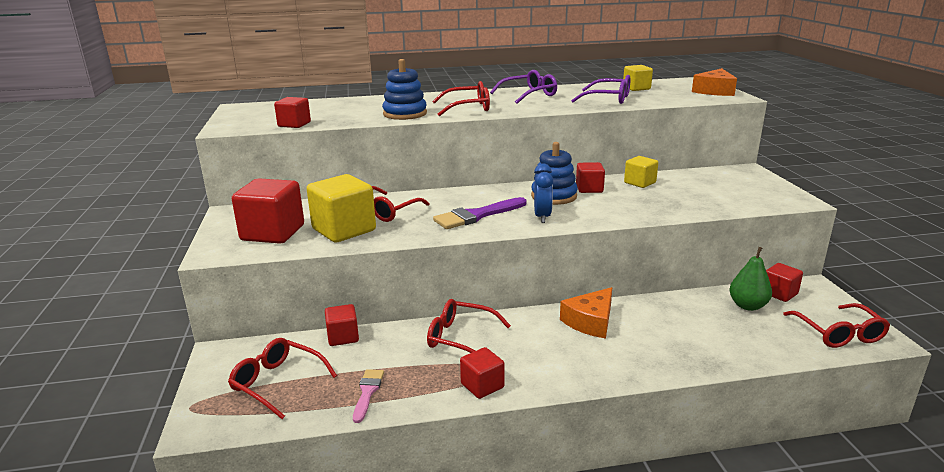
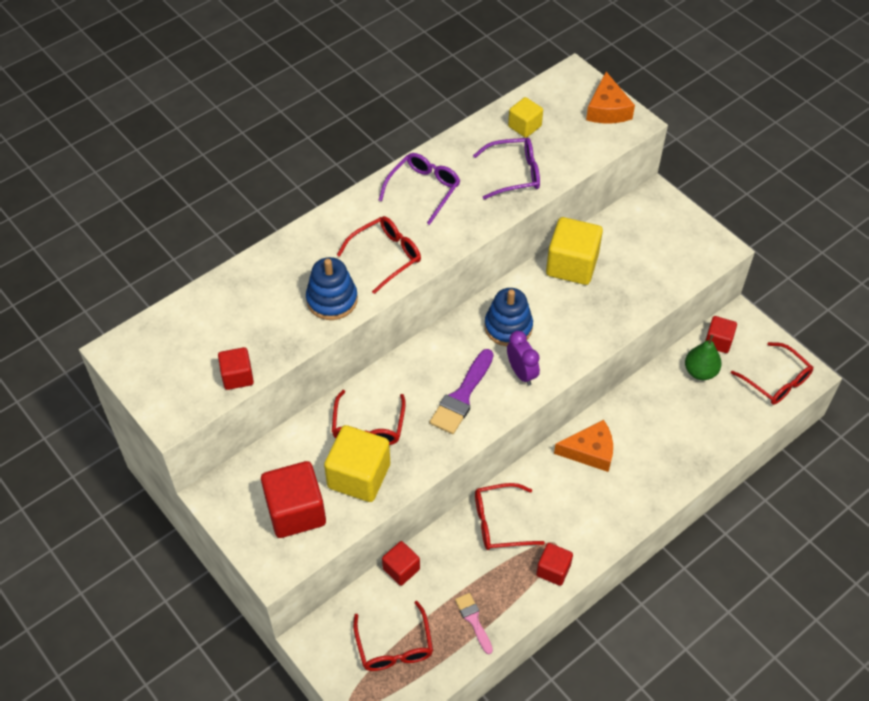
camera: 30 degrees left, 30 degrees up
(277, 383) = (394, 646): red glasses -> red glasses turned 105 degrees counterclockwise
(542, 217) = (521, 373): blue clock -> purple clock
(589, 189) = (532, 297): red cube -> none
(590, 321) = (590, 451): orange cheese -> orange cheese turned 105 degrees counterclockwise
(640, 183) = (572, 265): yellow cube -> yellow cube, size x1.77

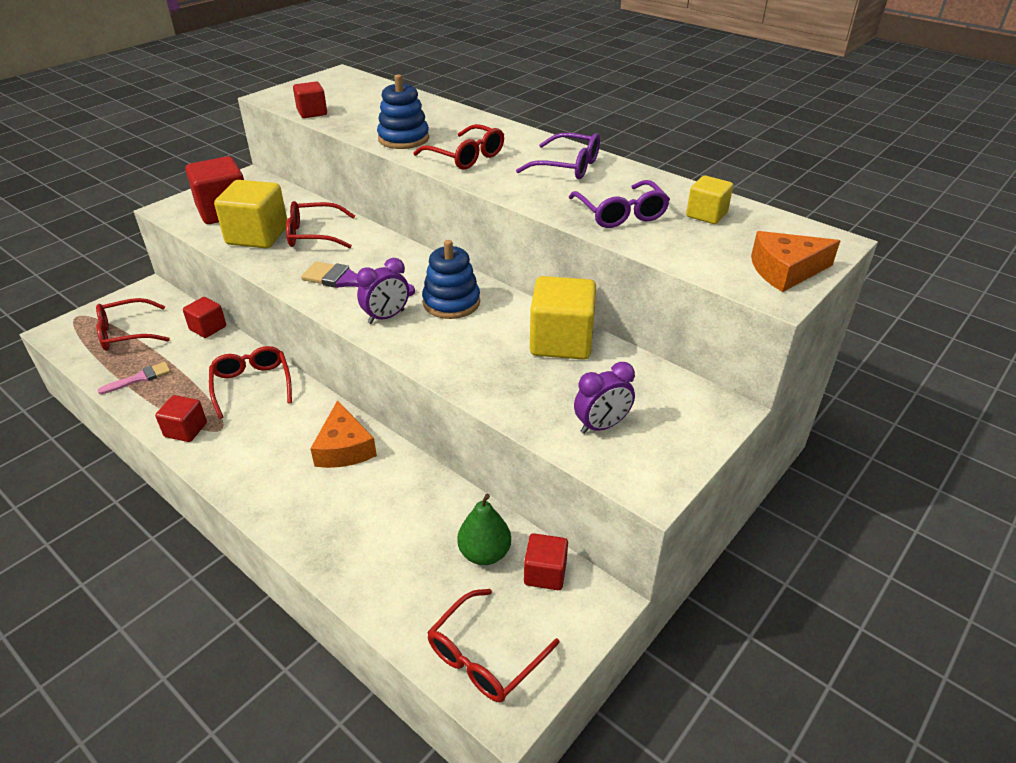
camera: 80 degrees right, 15 degrees down
(666, 261) = (601, 426): none -> purple clock

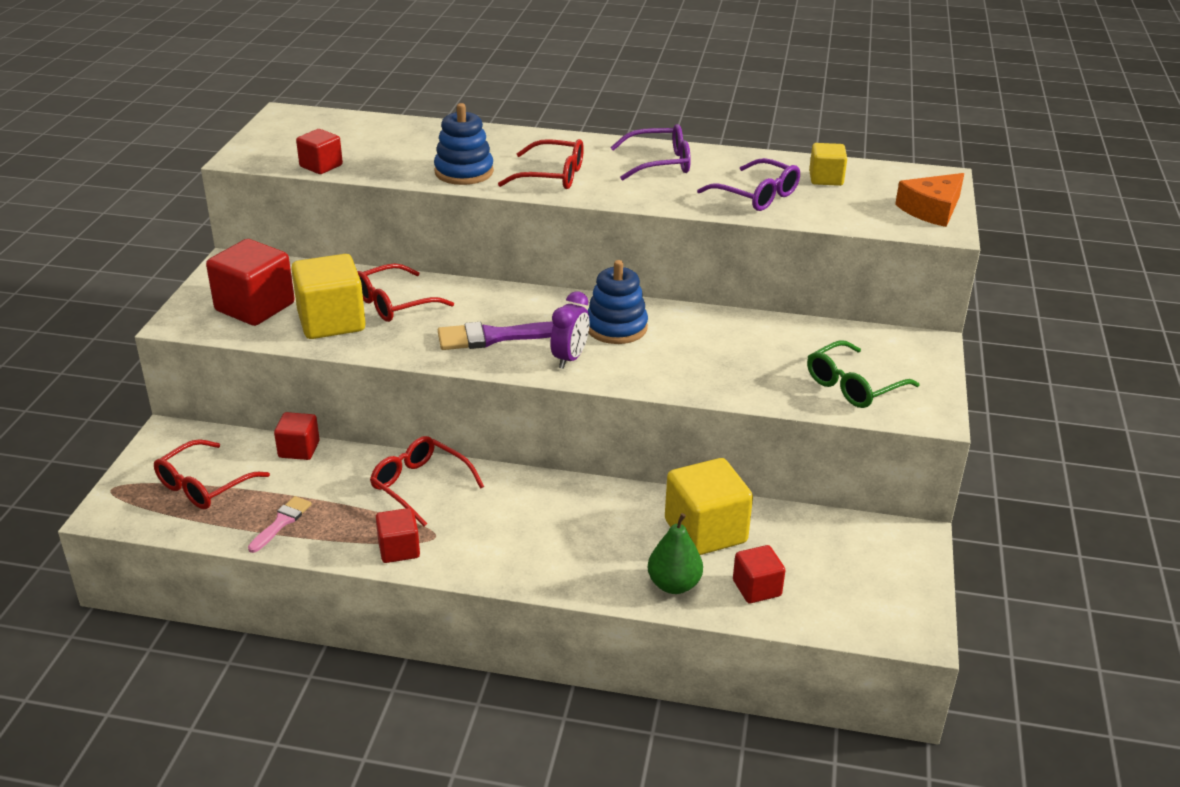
camera: 30 degrees left, 5 degrees down
(344, 448) = (582, 506): orange cheese -> none
(484, 553) = (795, 540): green pear -> green pear (674, 585)
(484, 657) = (869, 609): red glasses -> none
(545, 573) = (857, 535): red cube -> red cube (756, 588)
(561, 341) = (751, 331): yellow cube -> yellow cube (705, 531)
(601, 426) = (853, 386): purple clock -> green glasses

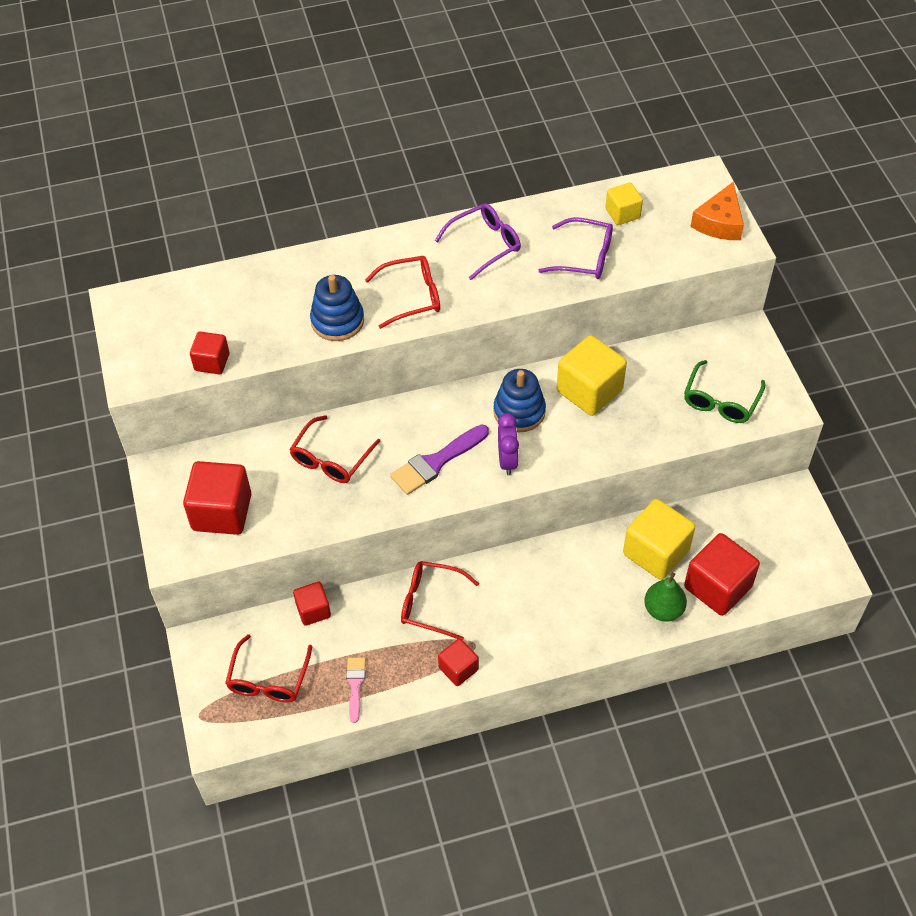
camera: 25 degrees left, 20 degrees up
(331, 322) = (297, 501): yellow cube -> yellow cube (589, 391)
(756, 588) = (717, 587): red cube -> red cube, size x1.77

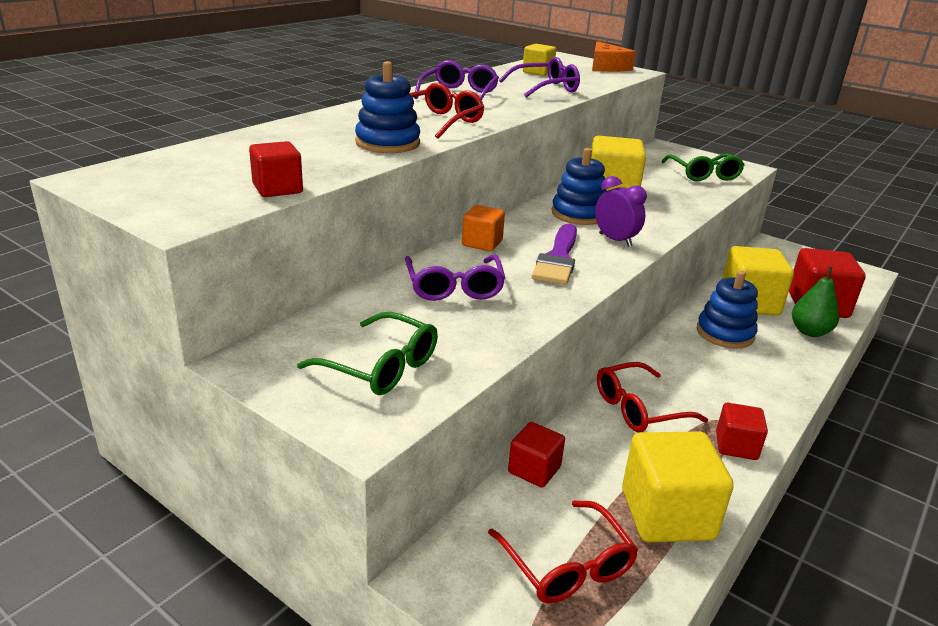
camera: 40 degrees left, 25 degrees down
(222, 512) = (381, 367): red cube -> green glasses
(331, 459) = (454, 287): red glasses -> purple glasses
(355, 685) = (667, 514): pink brush -> yellow cube
(400, 416) = (482, 243): none -> orange cube
(586, 573) = (725, 333): none -> blue stacking toy

